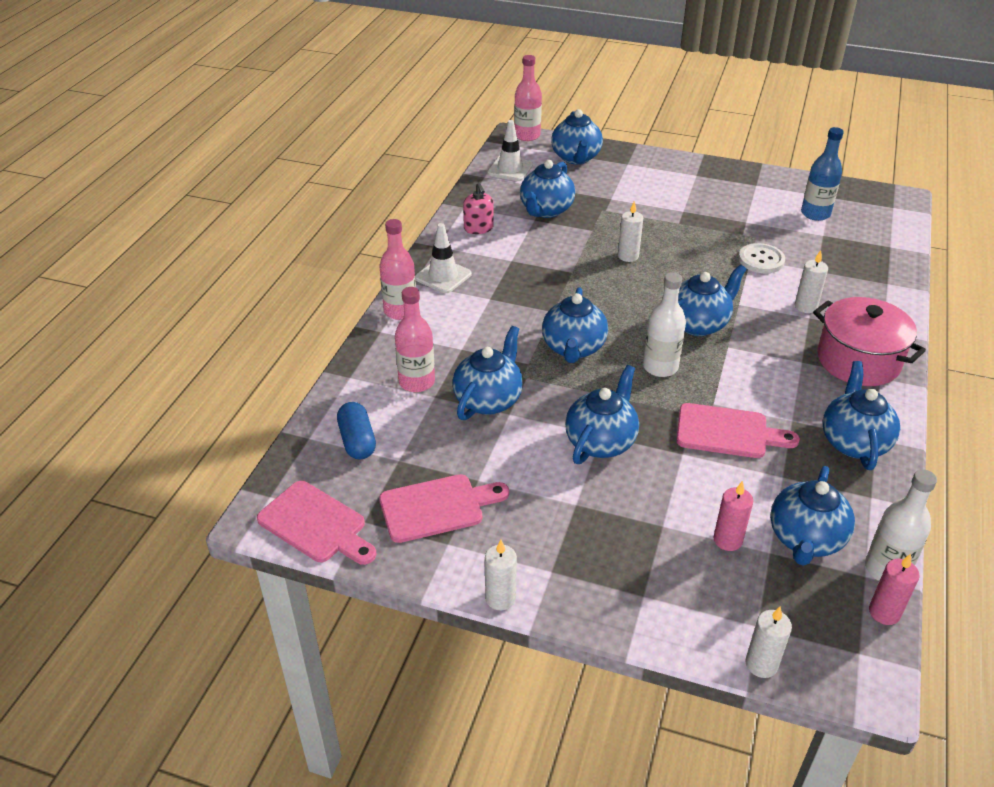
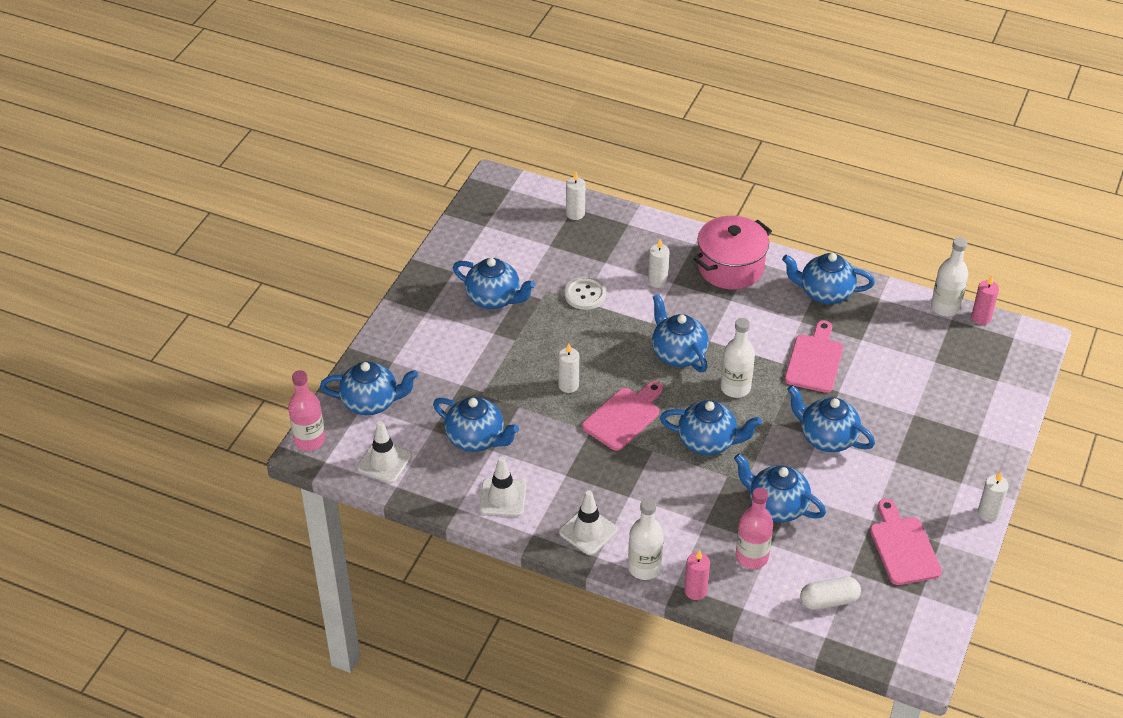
camera: 85 degrees left, 5 degrees up
(316, 524) = (926, 627): pink cutting board -> pink cutting board (624, 416)
(357, 441) = (829, 601): blue capsule -> white capsule
(400, 311) = (644, 568): pink bottle -> white bottle
(478, 228) = (503, 497): pink soap dispenser -> white traffic cone
(727, 540) = (925, 381): pink candle -> pink candle (695, 591)
(761, 664) = (1027, 385): white candle -> white candle (575, 214)
(805, 539) = (922, 341): blue teapot -> blue teapot (494, 299)
(815, 214) = (513, 242): blue bottle -> none

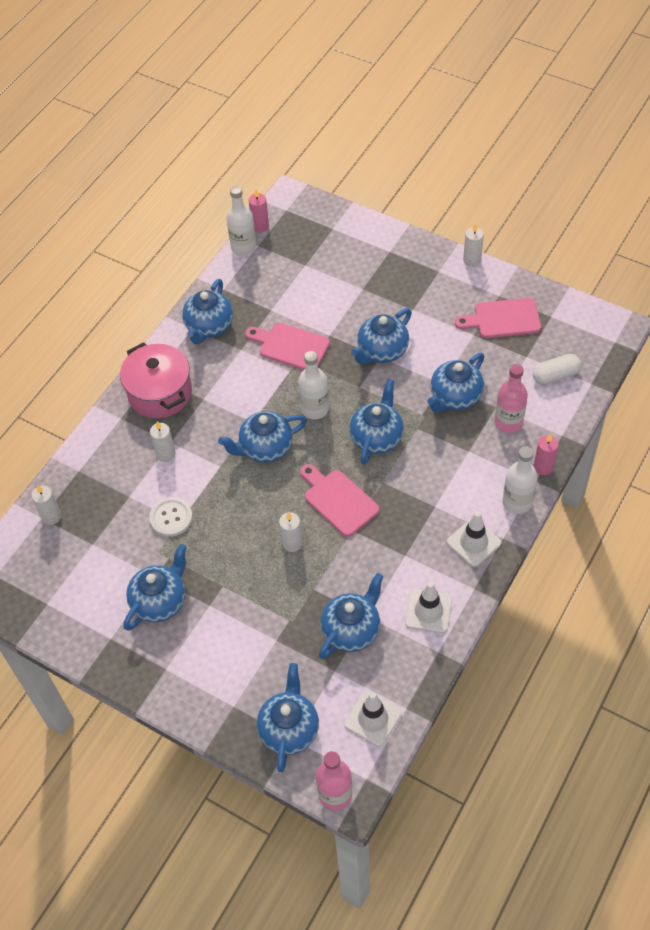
camera: 80 degrees left, 10 degrees up
(829, 601) = (555, 376): white capsule -> white capsule turned 75 degrees clockwise

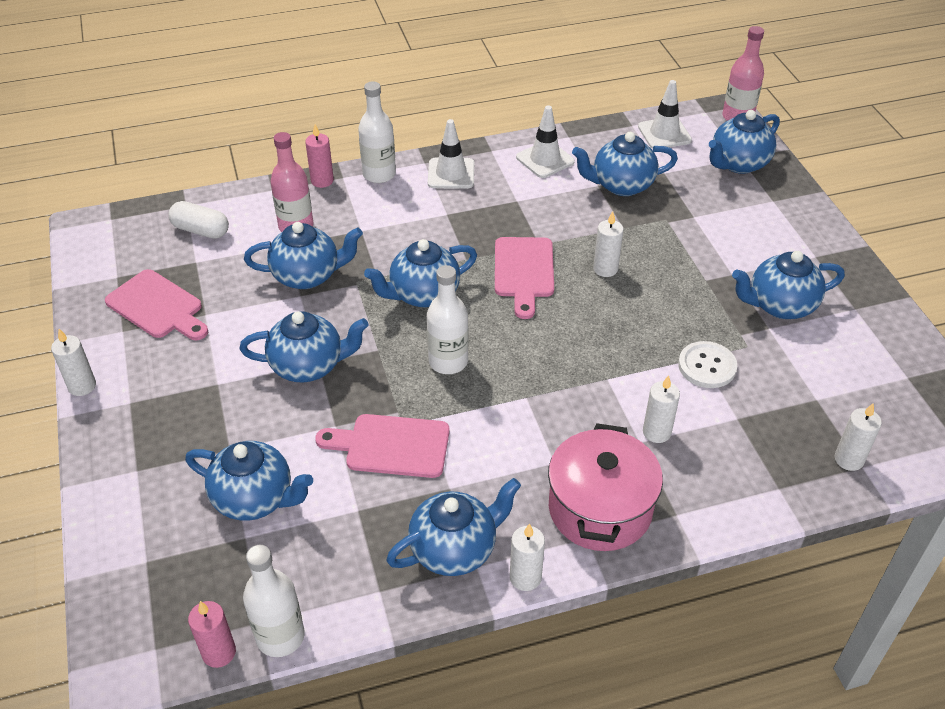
camera: 140 degrees left, 10 degrees down
(166, 339) = (525, 577): none -> white candle
(265, 448) = (542, 361): blue teapot -> blue teapot (255, 498)
(290, 346) = (391, 446): pink cutting board -> pink cutting board turned 120 degrees clockwise

